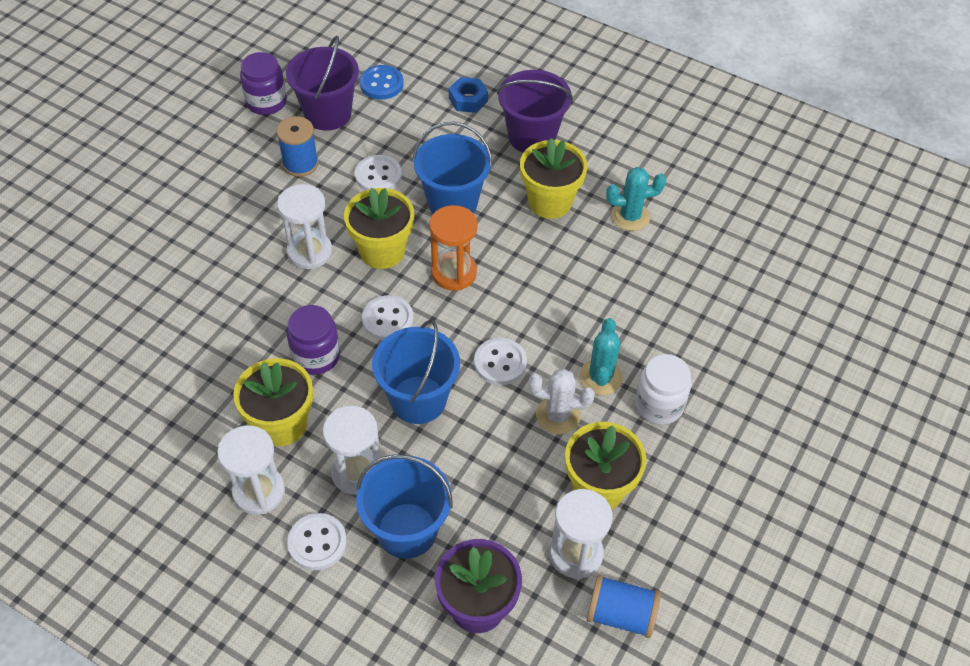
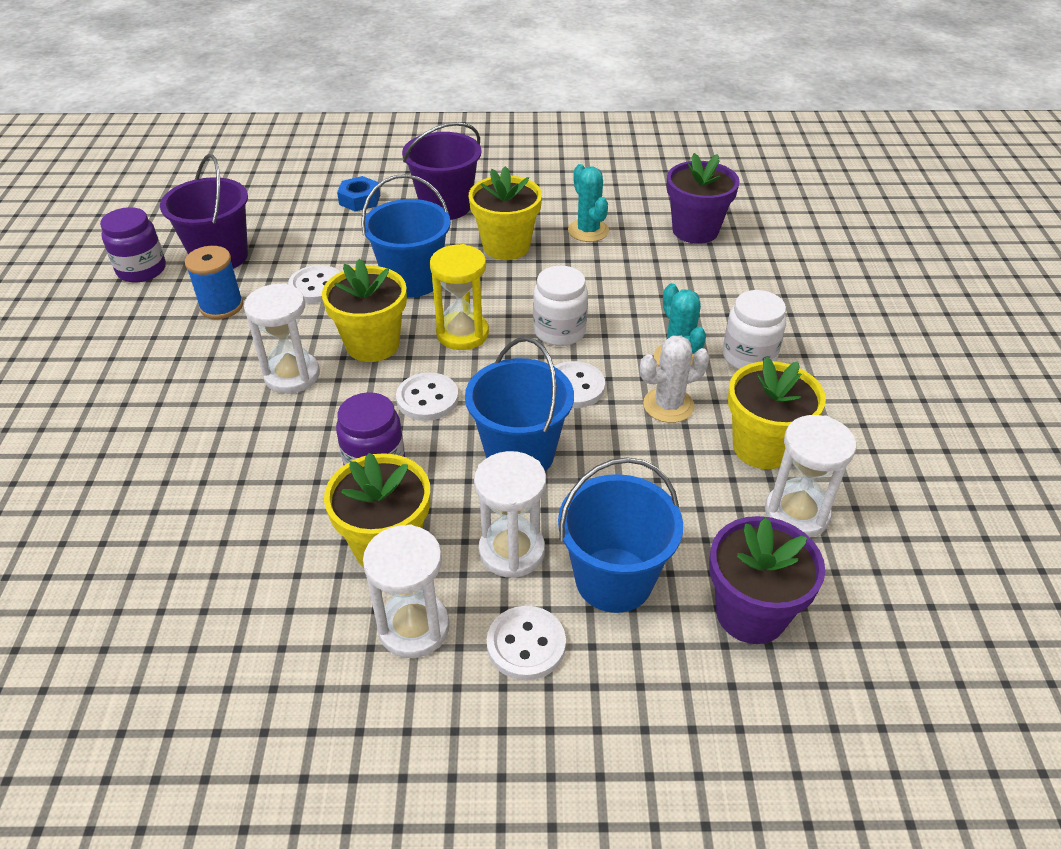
camera: 30 degrees left, 10 degrees down
(381, 84) = (260, 216): blue button -> none
(454, 273) = (462, 334): orange hourglass -> yellow hourglass
(528, 306) = (559, 331): none -> white jar
(621, 614) = (887, 544): blue spool -> none
(630, 216) = (588, 231): turquoise cactus -> turquoise cactus turned 75 degrees counterclockwise
(724, 258) = (695, 230): none -> purple flower pot

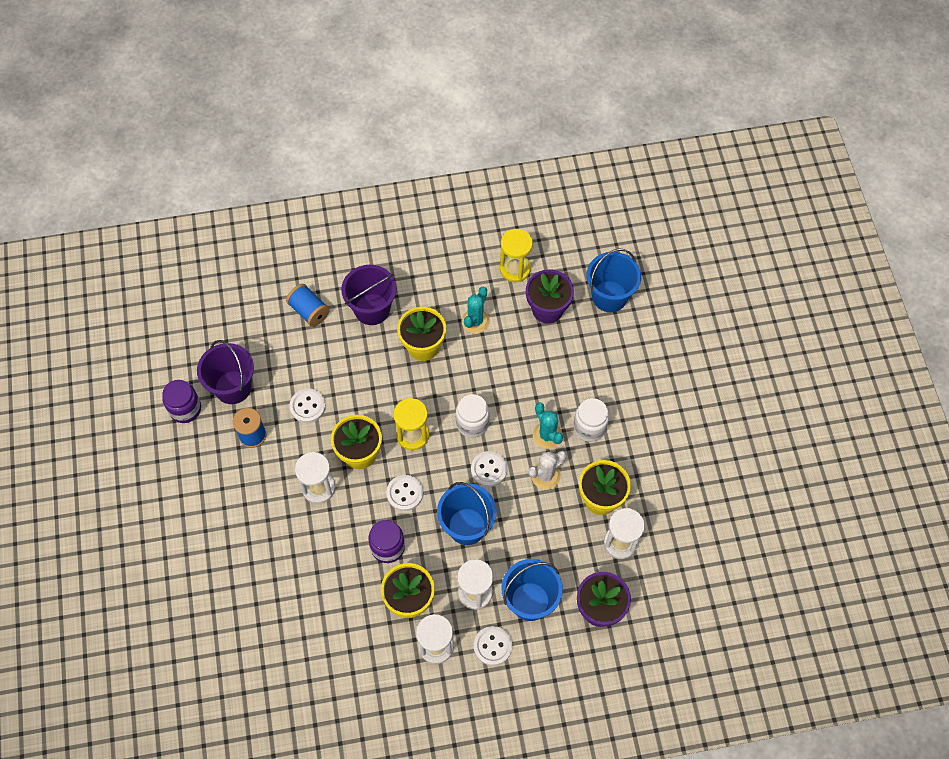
camera: 10 degrees left, 20 degrees up
(360, 200) = (309, 311): blue nut -> blue spool
(412, 280) = (369, 390): blue bucket -> blue bucket (609, 296)
(588, 231) = (475, 321): turquoise cactus -> turquoise cactus turned 60 degrees clockwise
(654, 191) = (515, 269): none -> yellow hourglass

